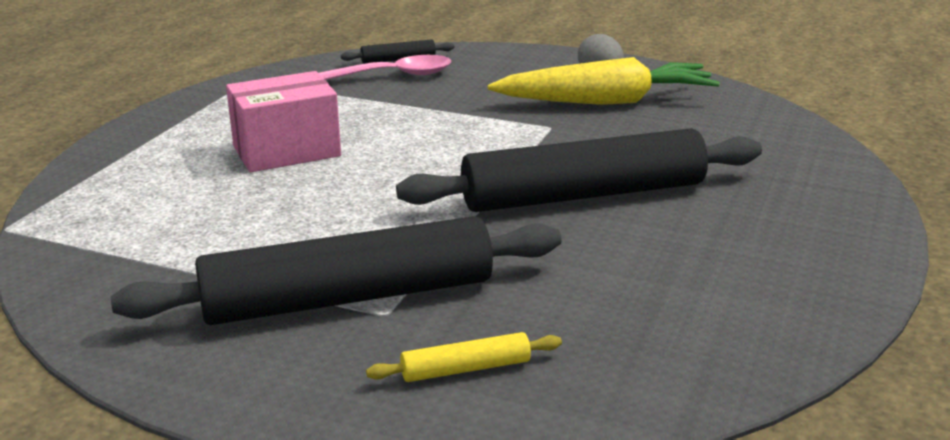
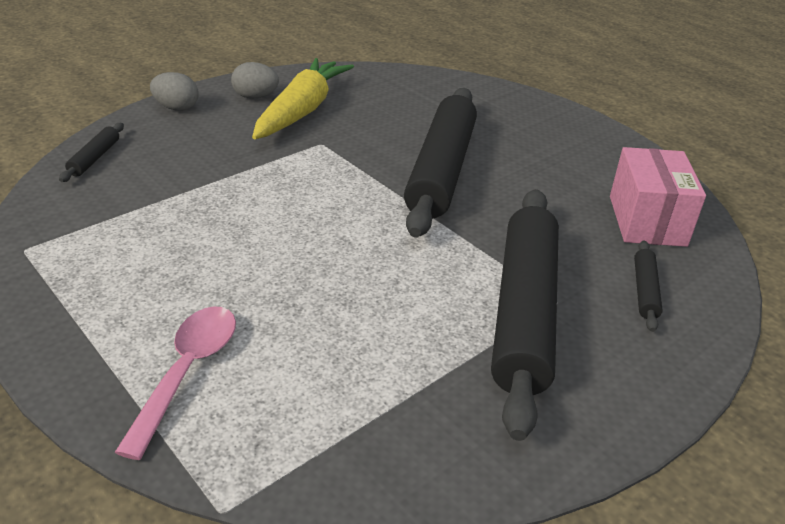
camera: 65 degrees left, 10 degrees up
(286, 151) = (228, 271): pink box -> pink box (647, 220)
(392, 76) = (129, 172): pink spoon -> pink spoon (188, 371)
(466, 369) = (645, 291): yellow rolling pin -> black rolling pin
(525, 57) = (177, 108): none -> grey egg

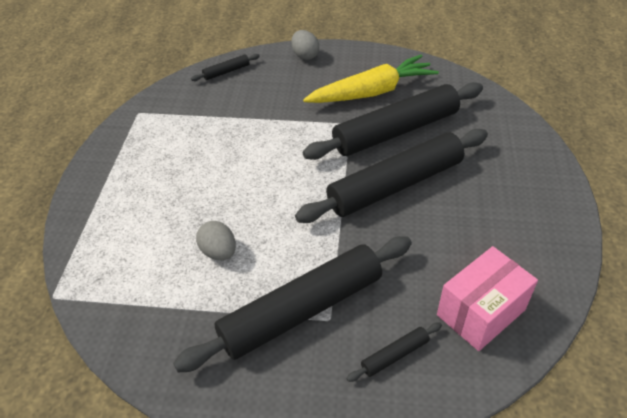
camera: 50 degrees right, 10 degrees up
(188, 371) = (119, 222): pink spoon -> none
(255, 97) = (358, 68): grey egg -> grey egg (219, 252)
(374, 131) = (395, 131): none -> black rolling pin

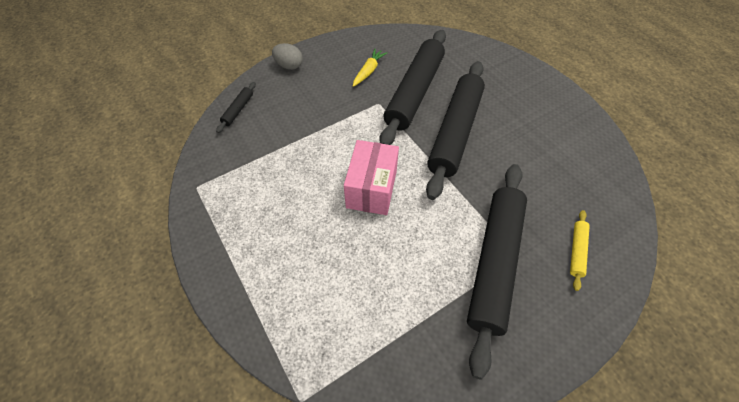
camera: 40 degrees left, 10 degrees up
(219, 252) = (393, 261): grey egg -> none
(372, 92) = (368, 71): yellow carrot -> yellow carrot, size x0.49
(395, 355) = (577, 251): black rolling pin -> yellow rolling pin
(481, 312) = (588, 187): pink box -> pink box (371, 189)

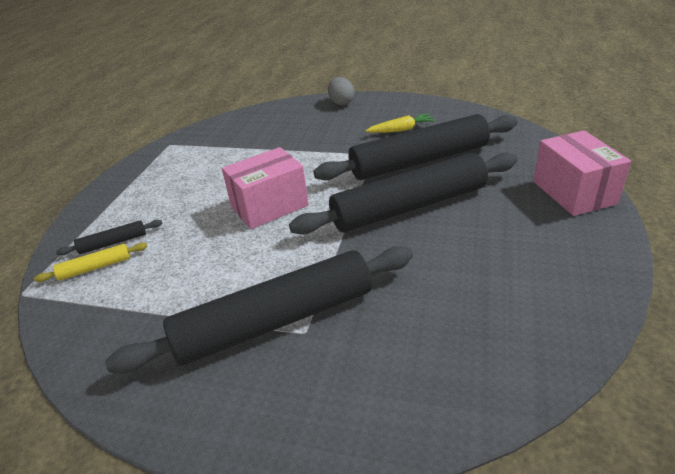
camera: 50 degrees right, 20 degrees down
(238, 110) = (262, 114): black rolling pin -> black rolling pin (113, 243)
(518, 71) = (574, 192): none -> pink box
(577, 251) = (373, 376): yellow rolling pin -> yellow rolling pin (95, 268)

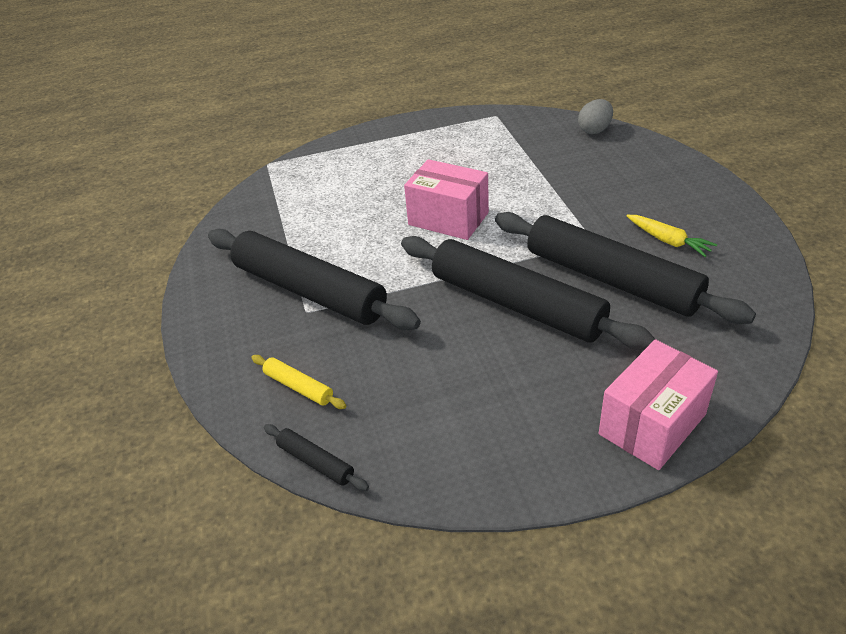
camera: 60 degrees right, 5 degrees up
(95, 268) = (311, 177): yellow rolling pin -> yellow rolling pin (298, 387)
(113, 243) = (343, 168): black rolling pin -> black rolling pin (316, 462)
(341, 102) = (686, 173): grey egg -> grey egg (594, 130)

